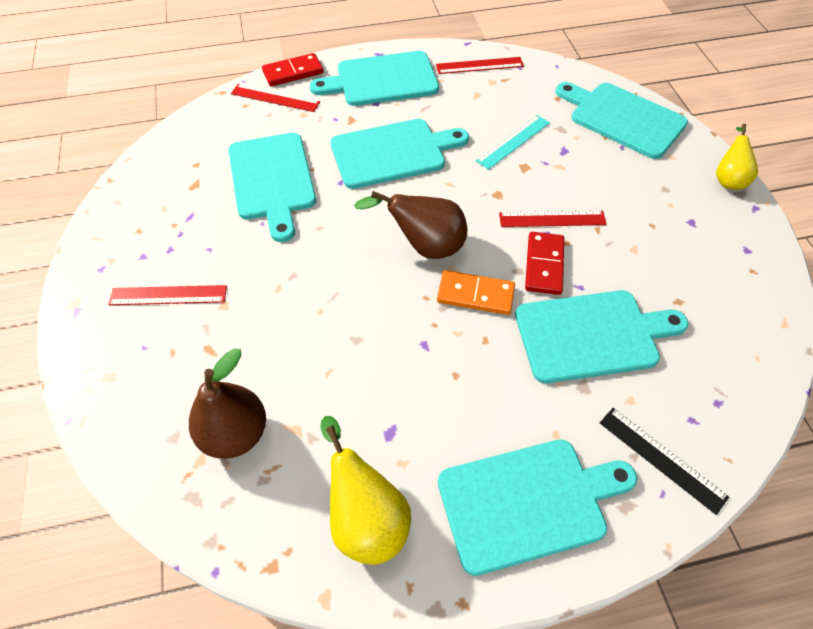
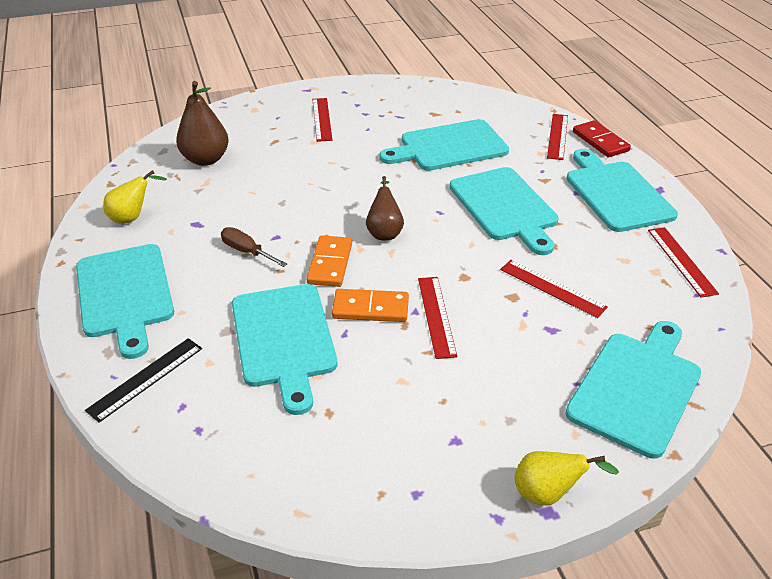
camera: 85 degrees right, 15 degrees down
(366, 518) = (132, 217): yellow pear -> yellow pear, size x0.66
(424, 246) = (384, 232): brown pear -> brown pear, size x0.66
(450, 373) = (247, 251): none -> brown screwdriver
(513, 141) = (552, 288): turquoise ruler -> red ruler
(544, 265) = (370, 308): red domino -> orange domino

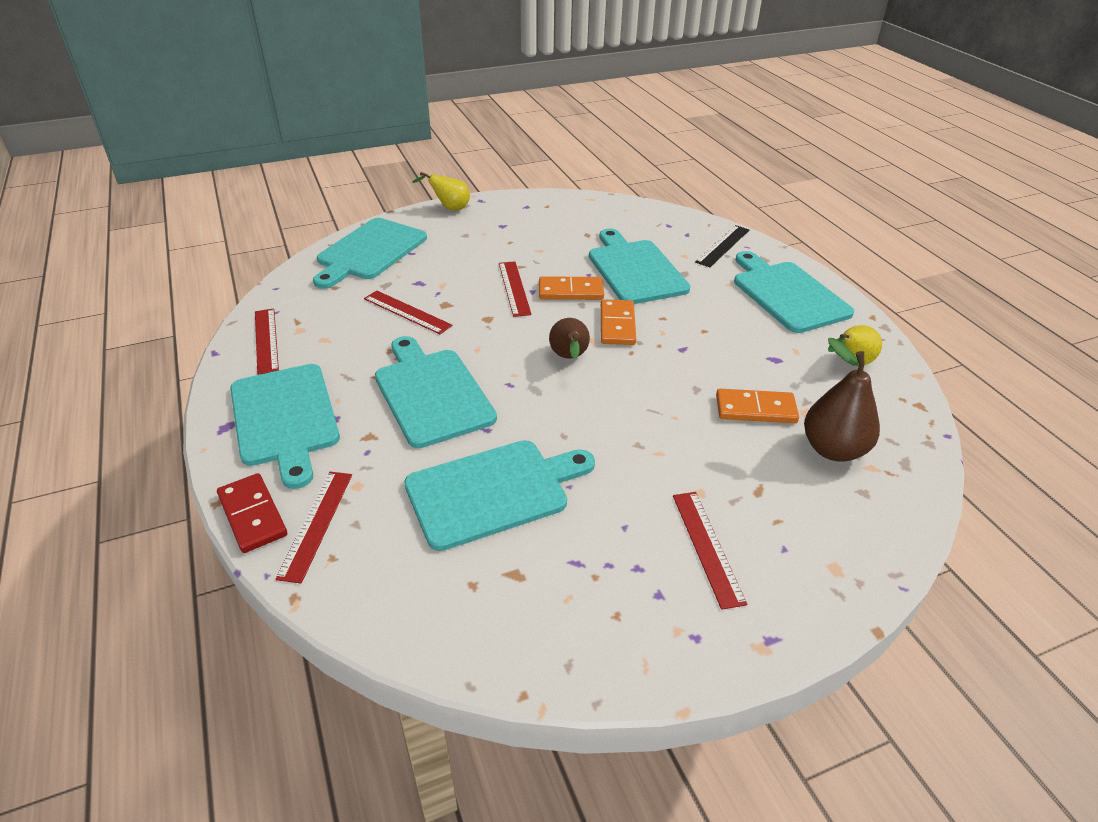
camera: 175 degrees right, 0 degrees up
(243, 186) = (755, 409): none -> orange domino
(247, 251) = (703, 333): brown screwdriver -> none

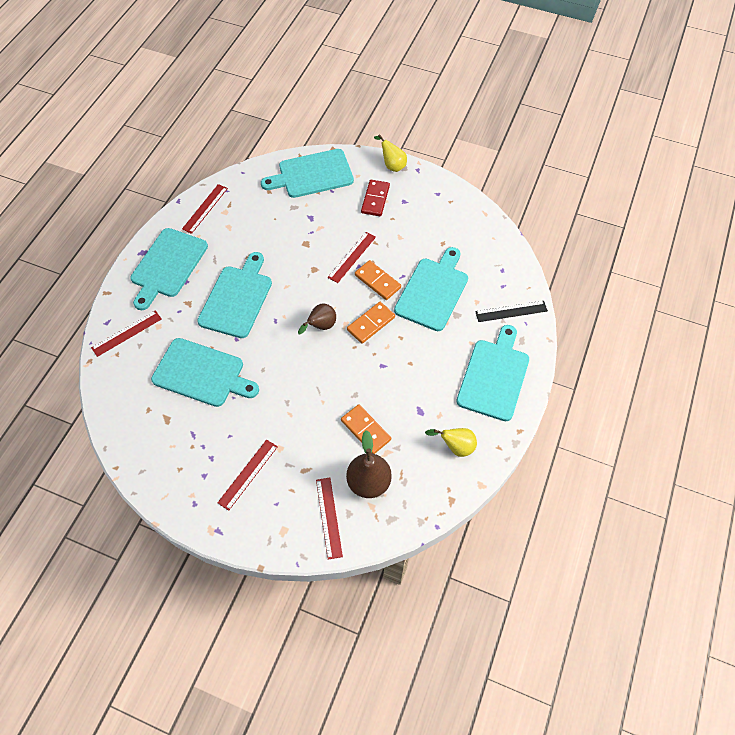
camera: 45 degrees right, 20 degrees up
(253, 515) = (111, 309): red domino -> red domino (375, 199)
(407, 312) = (282, 235): red ruler -> red ruler (329, 517)

